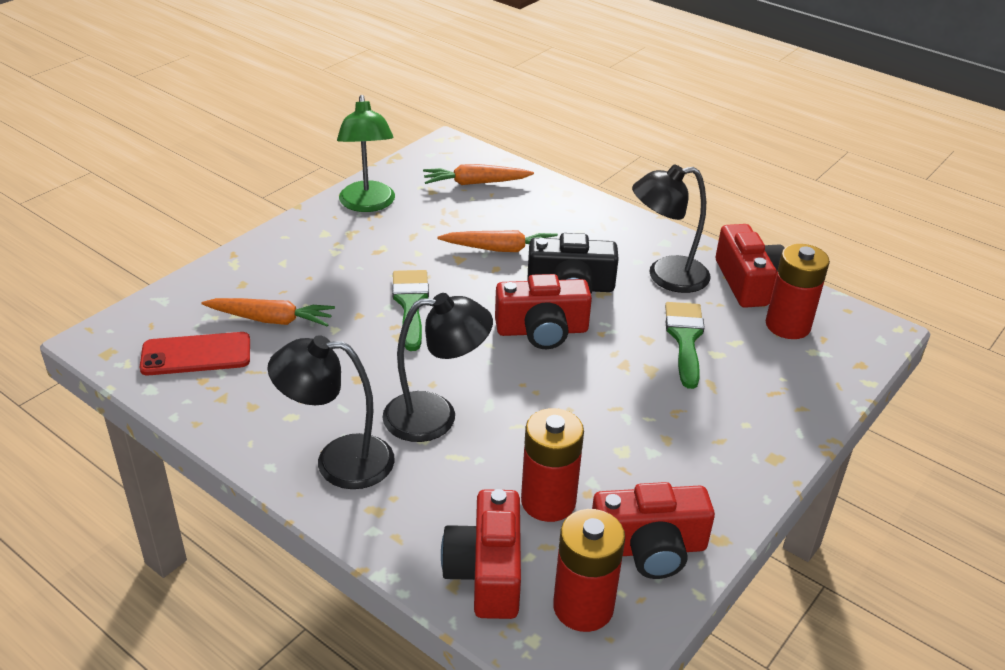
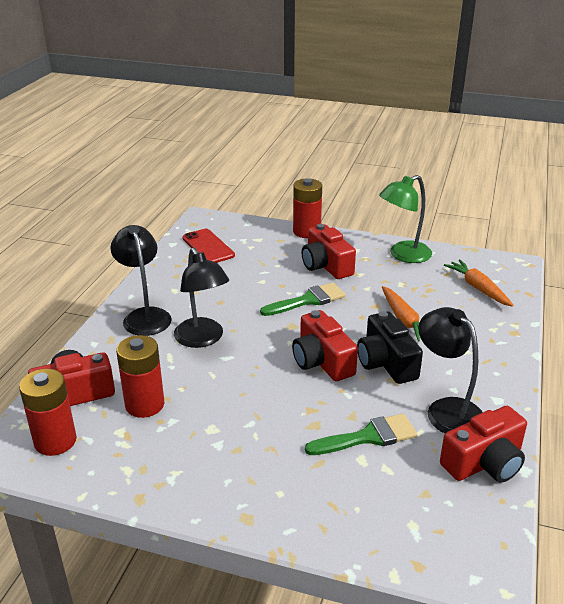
camera: 70 degrees right, 5 degrees down
(271, 320) = (254, 258): orange carrot -> none
(649, 548) = (118, 462): red camera -> red camera (326, 265)
(788, 325) = (439, 501): red battery -> red battery (306, 232)

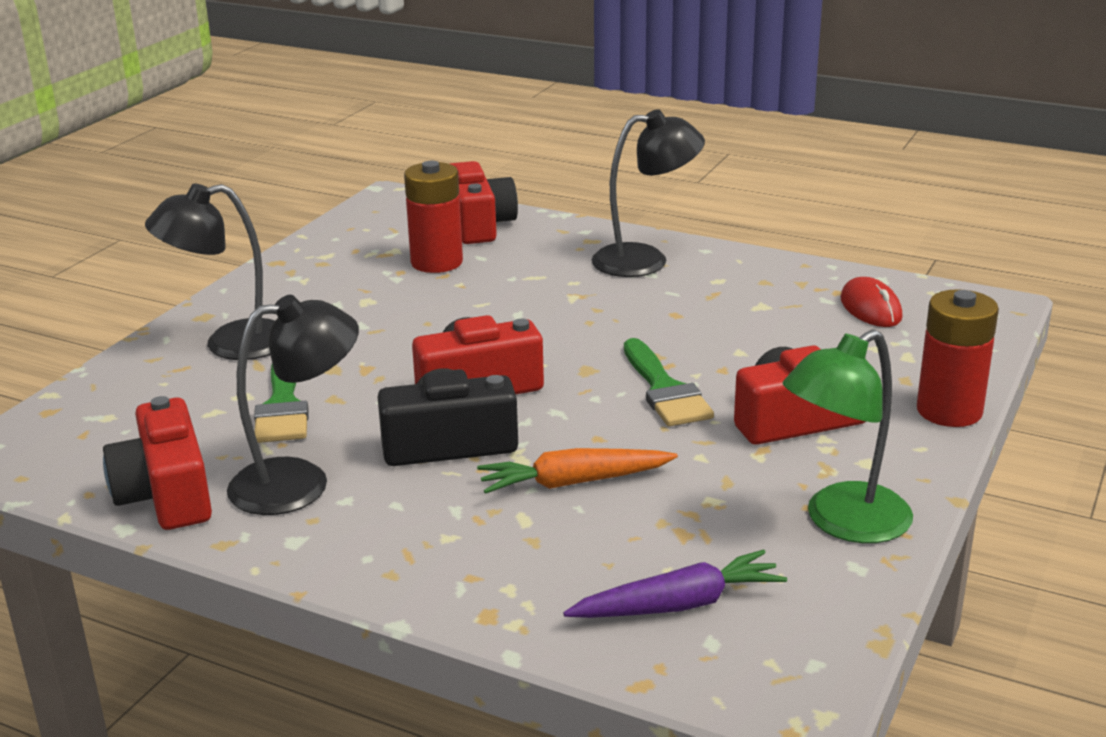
camera: 100 degrees right, 5 degrees down
(55, 441) = (397, 219): red battery -> none
(202, 339) = (571, 299): black lamp -> black lamp (230, 344)
(208, 247) = (870, 308): red phone -> red mouse
(403, 255) = (843, 522): green lamp -> green lamp turned 105 degrees counterclockwise
(478, 288) = (678, 605): orange carrot -> purple carrot

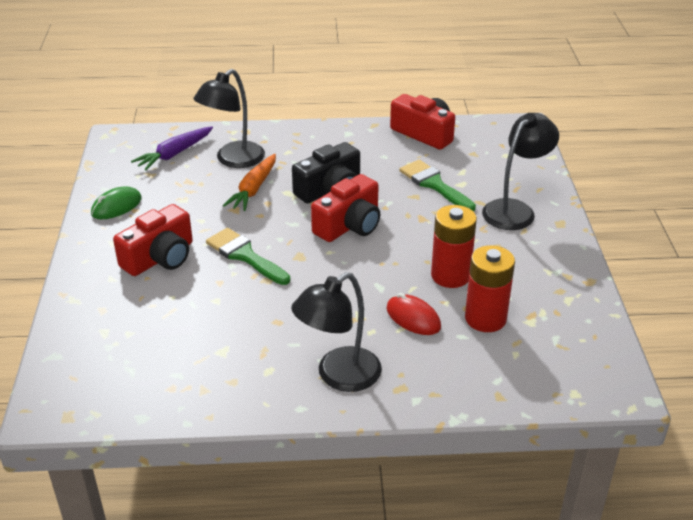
camera: 150 degrees right, 10 degrees up
(300, 482) = (376, 153): black lamp -> black lamp (233, 160)
(479, 224) = (506, 377): red camera -> none
(574, 482) = (253, 189): orange carrot -> orange carrot turned 150 degrees clockwise
(843, 522) = (116, 206): green lamp -> green mouse
(870, 308) = (140, 375): red mouse -> red mouse (413, 318)
(949, 411) = (71, 292): red battery -> red battery (450, 275)

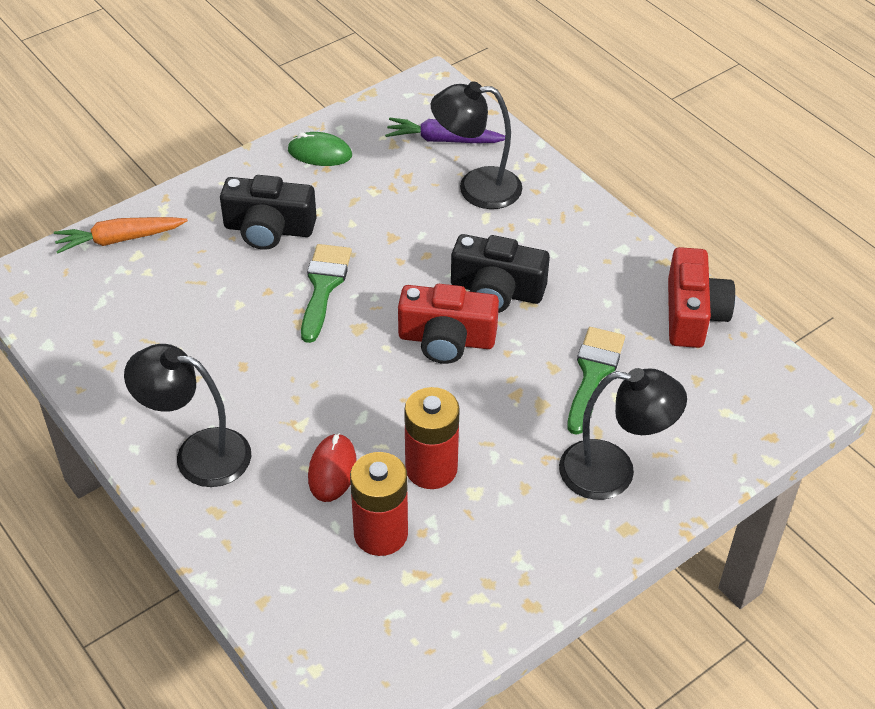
camera: 55 degrees right, 10 degrees up
(160, 257) = (269, 229): red camera -> black camera
(253, 189) = (440, 231): orange carrot -> orange carrot (119, 239)

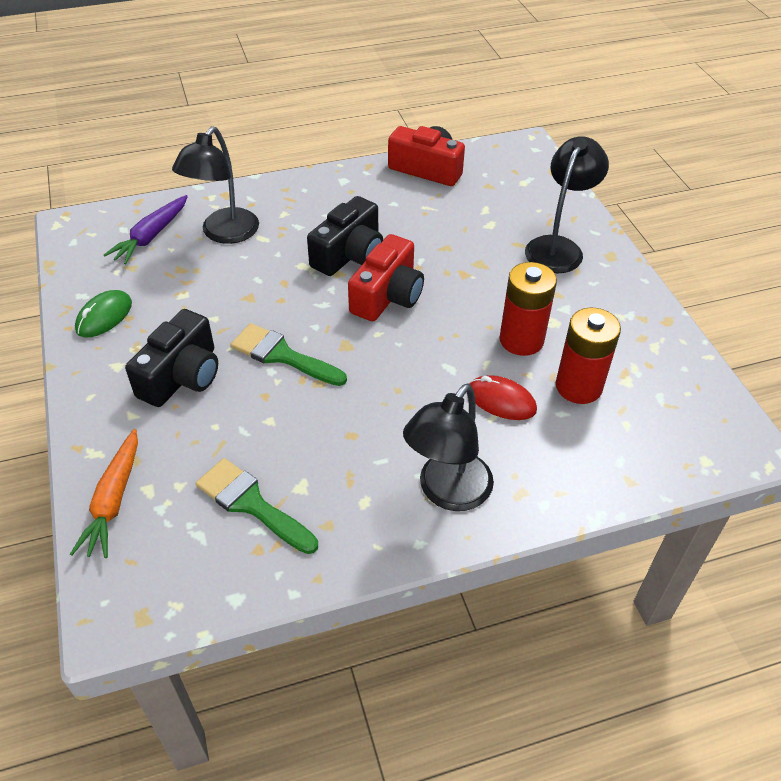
camera: 70 degrees left, 0 degrees up
(593, 373) = (461, 230): green brush -> green brush (251, 504)

